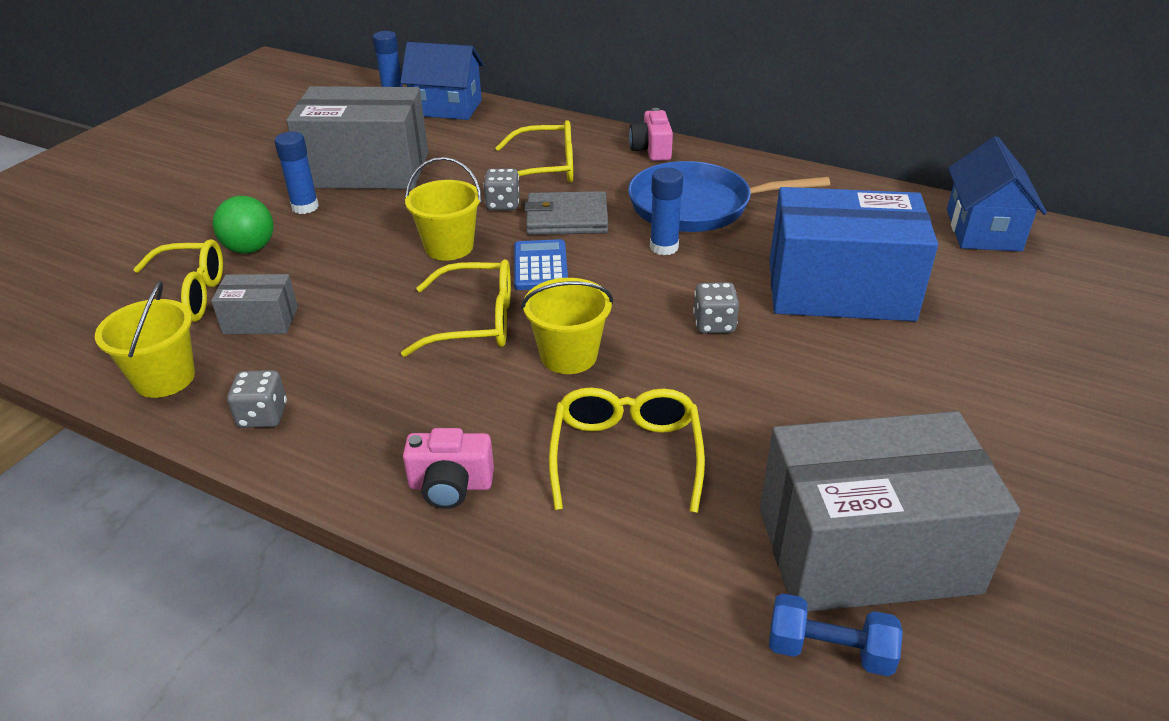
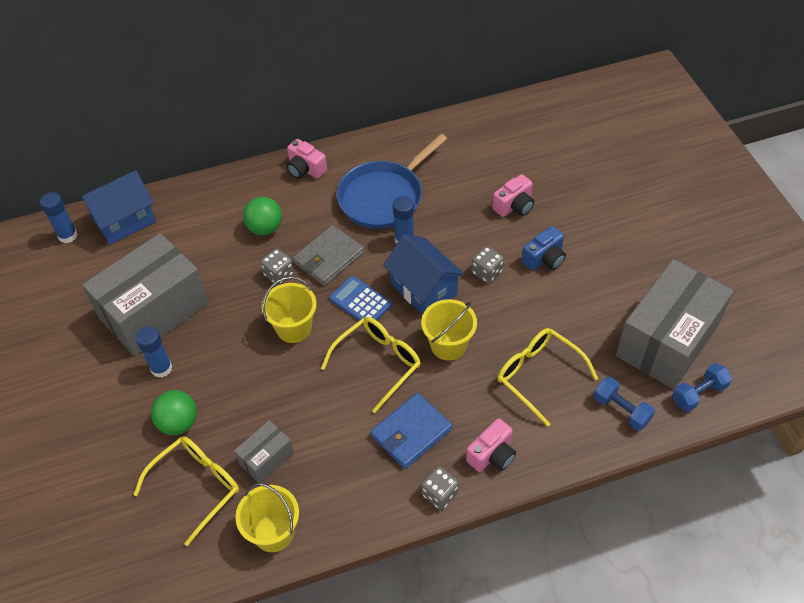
camera: 45 degrees left, 15 degrees up
(263, 416) = (358, 503): grey dice -> grey dice (439, 494)
(407, 399) = (411, 432): none -> blue wallet
(546, 168) = (265, 228): yellow glasses -> green ball
(679, 573) = (621, 410): none -> blue dumbbell
(807, 355) = (544, 259): none -> blue camera
(840, 290) = (514, 206): blue box -> pink camera
(983, 230) = (531, 116): blue house -> blue house (424, 289)

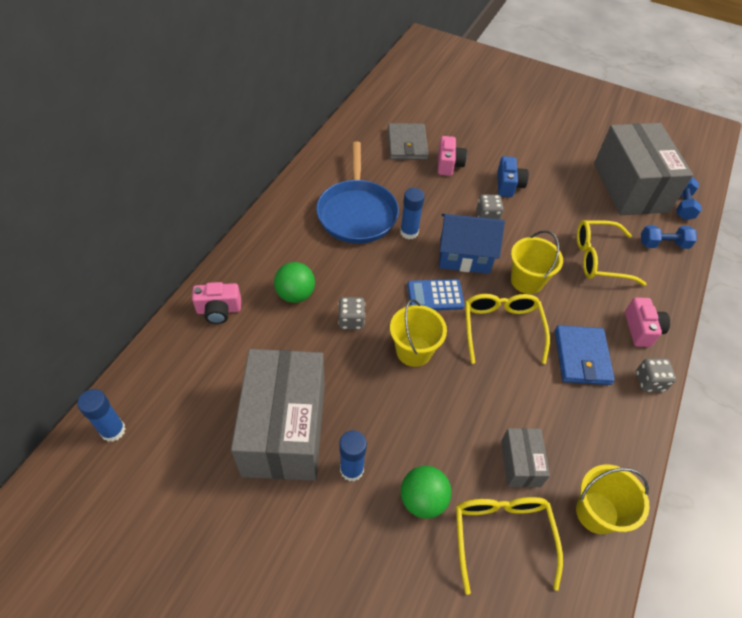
camera: 50 degrees left, 0 degrees up
(125, 221) = (158, 376): blue house -> none
(305, 169) = (272, 230): pink camera -> pink camera (219, 310)
(328, 258) = (372, 281): grey wallet -> grey wallet (407, 144)

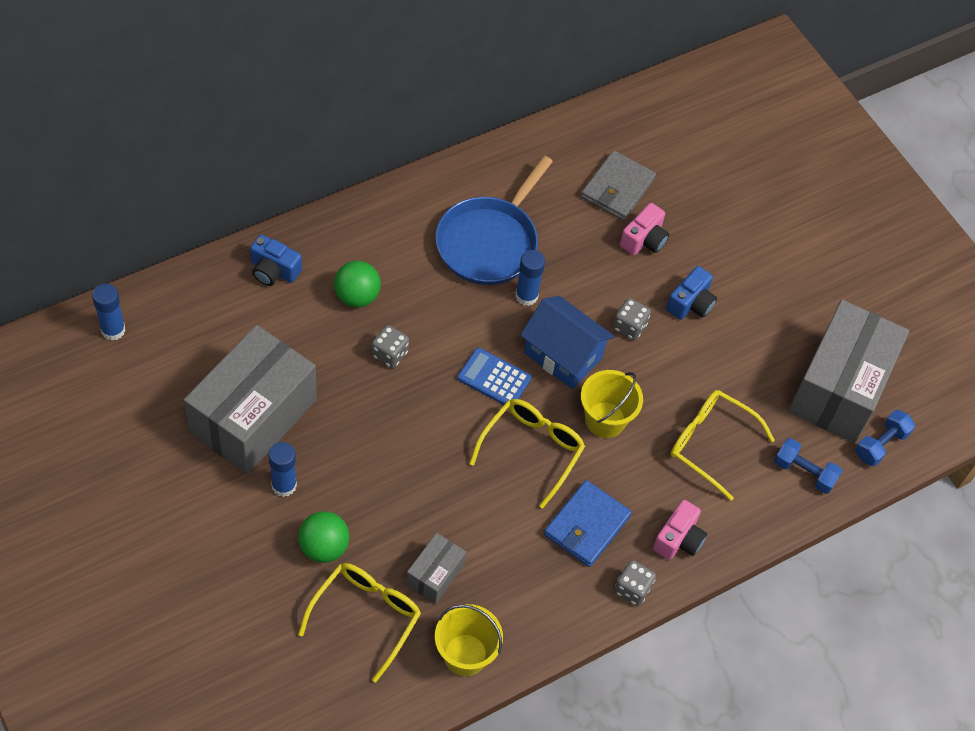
camera: 30 degrees right, 5 degrees up
(219, 310) = (274, 270): pink camera -> blue camera
(414, 351) = (425, 419): yellow bucket -> none

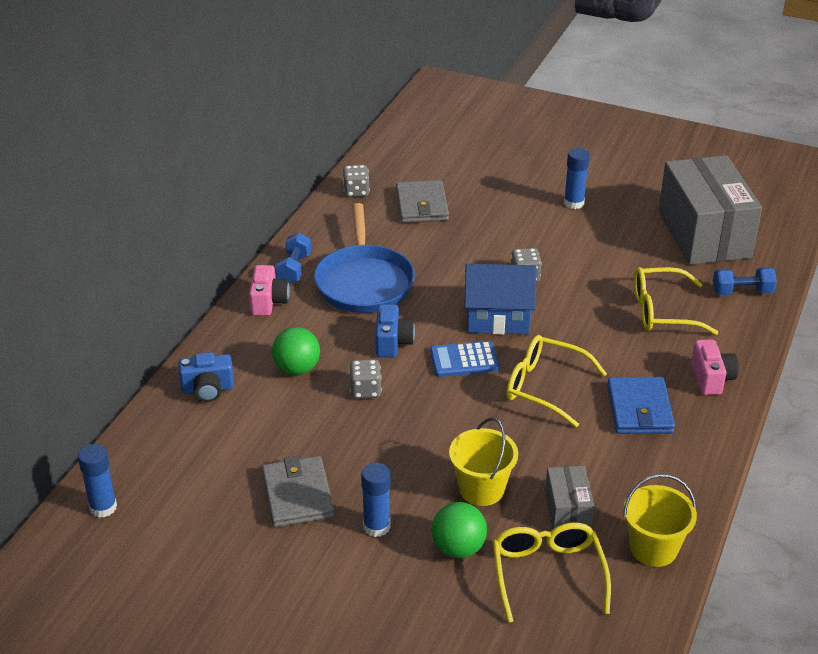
camera: 30 degrees left, 20 degrees down
(253, 416) = (297, 495): grey box -> grey wallet
(526, 296) = (429, 298): blue glue stick -> blue glue stick (574, 203)
(532, 450) = (544, 387): yellow glasses -> yellow glasses turned 60 degrees counterclockwise
(605, 420) = (574, 339): yellow bucket -> yellow bucket (481, 489)
(632, 589) = (718, 428): grey dice -> grey dice (356, 191)
(644, 240) = (475, 224): pink camera -> pink camera (268, 302)
(690, 303) = (551, 241): blue camera -> blue camera (392, 342)
(881, 444) = (768, 249): blue dumbbell -> blue dumbbell (294, 269)

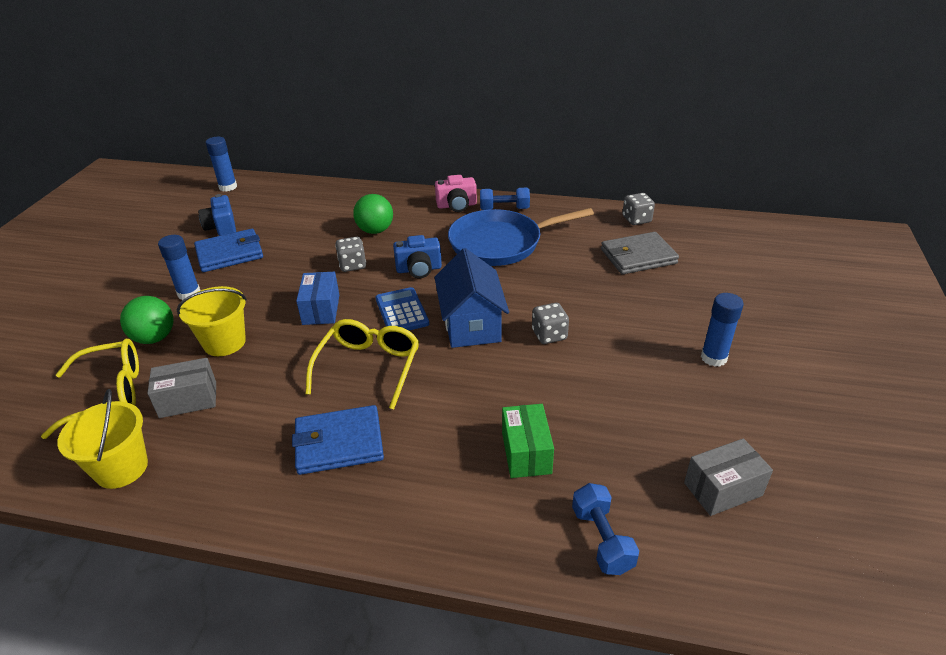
camera: 80 degrees right, 0 degrees up
(208, 389) = (346, 200): blue camera -> blue camera (222, 227)
(297, 495) = (230, 253): grey wallet -> blue wallet
(443, 416) = (321, 309): none -> blue box
(662, 311) = (526, 452): yellow glasses -> green box
(704, 234) = (723, 489): grey box -> grey box, size x0.46
(711, 378) = (402, 509): pink camera -> none

